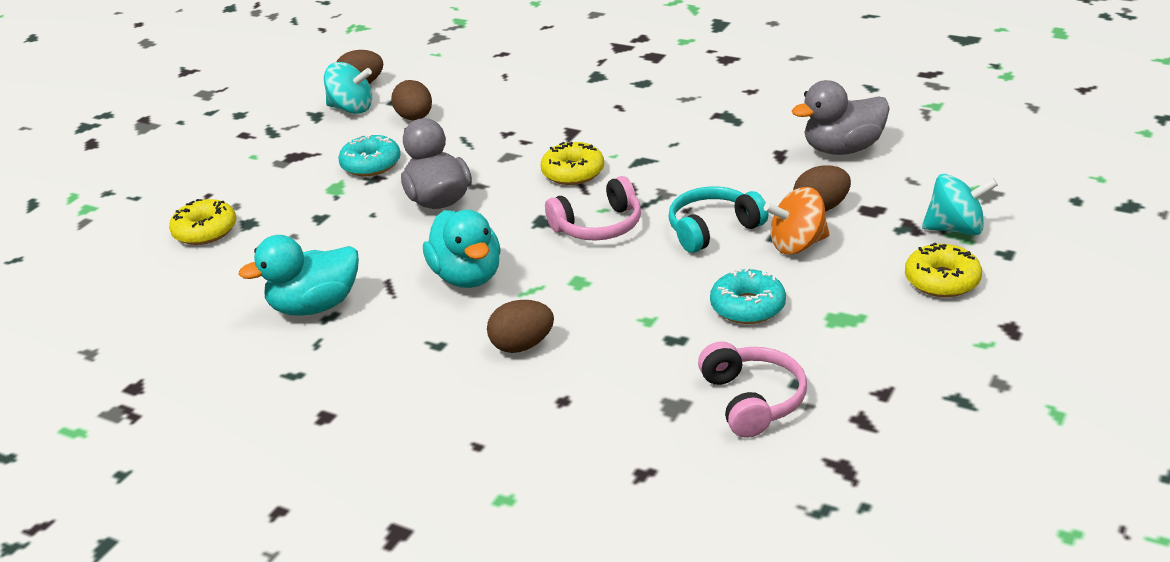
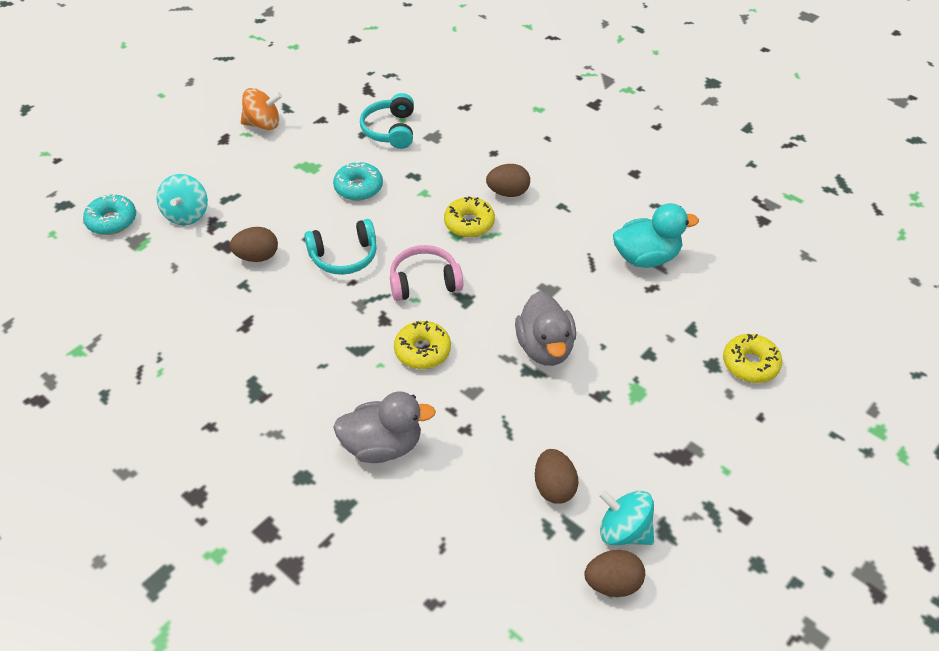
camera: 170 degrees left, 15 degrees up
(371, 164) = (603, 417): turquoise donut -> turquoise donut (112, 221)
(467, 277) = (533, 257): turquoise duck -> none
(752, 400) = (390, 130): pink headphones -> turquoise headphones
(797, 245) = (296, 227): orange spinning top -> orange spinning top (263, 124)
(843, 149) = (194, 316): grey duck -> grey duck (383, 446)
(942, 280) = (231, 178): yellow donut -> yellow donut (469, 223)
(956, 229) = (187, 214): turquoise spinning top -> turquoise spinning top turned 105 degrees counterclockwise

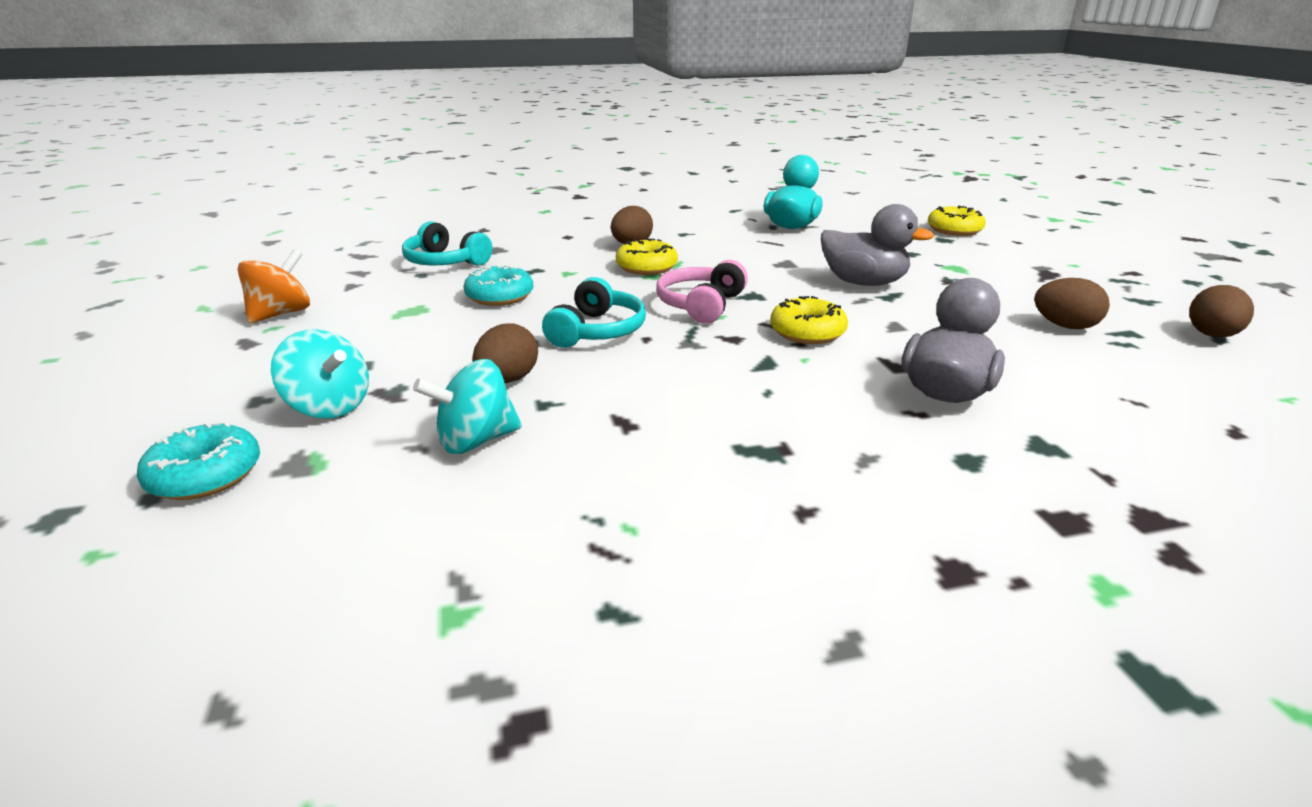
camera: 55 degrees left, 20 degrees down
(624, 531) = (1138, 314): turquoise spinning top -> turquoise spinning top (476, 440)

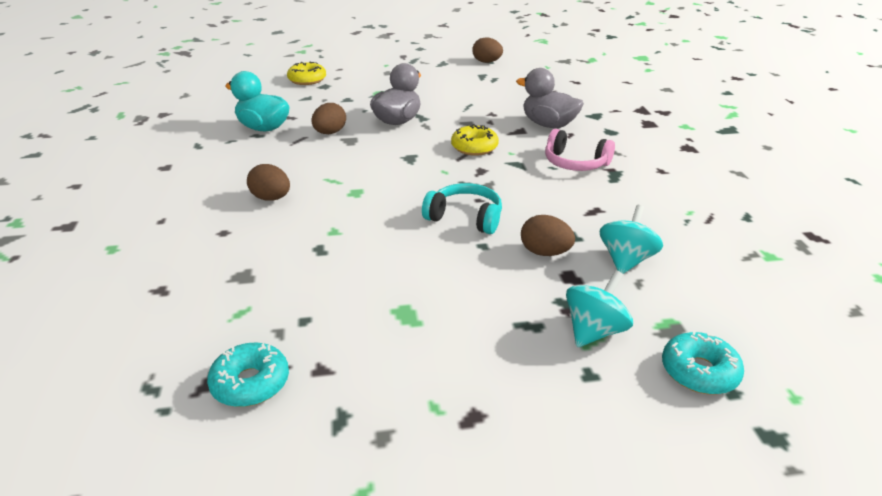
camera: 85 degrees left, 5 degrees up
(281, 314) = (398, 409): orange spinning top -> none
(445, 262) = (269, 307): turquoise headphones -> none
(476, 440) = (626, 260): turquoise spinning top -> turquoise spinning top turned 135 degrees counterclockwise
(500, 296) = (383, 265): turquoise donut -> turquoise donut (250, 383)
(646, 267) = (335, 193): yellow donut -> none
(701, 305) = (424, 176): pink headphones -> pink headphones (575, 163)
(1064, 326) = (473, 85): brown egg -> brown egg (330, 133)

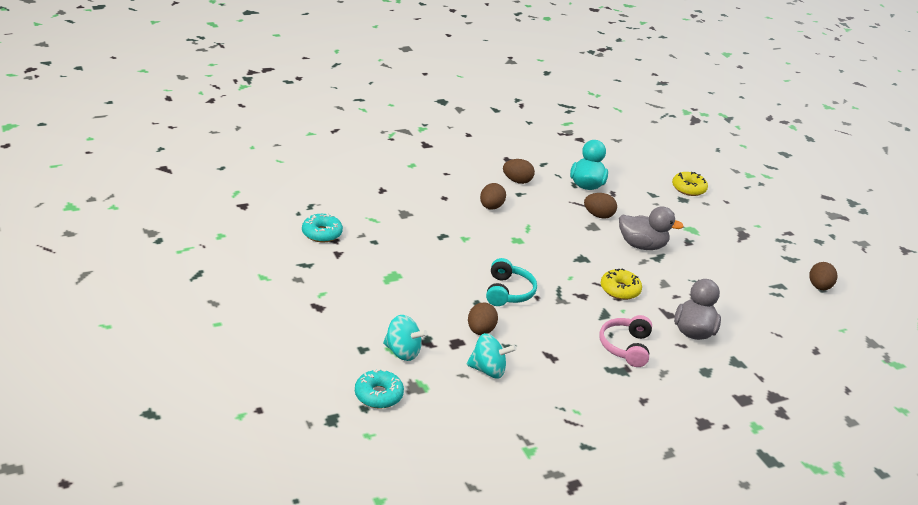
camera: 70 degrees right, 0 degrees up
(223, 169) = (517, 181): none -> brown egg

